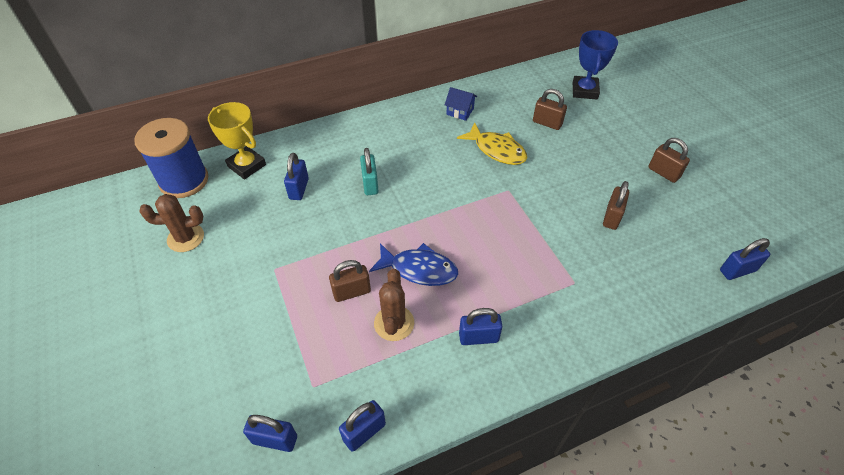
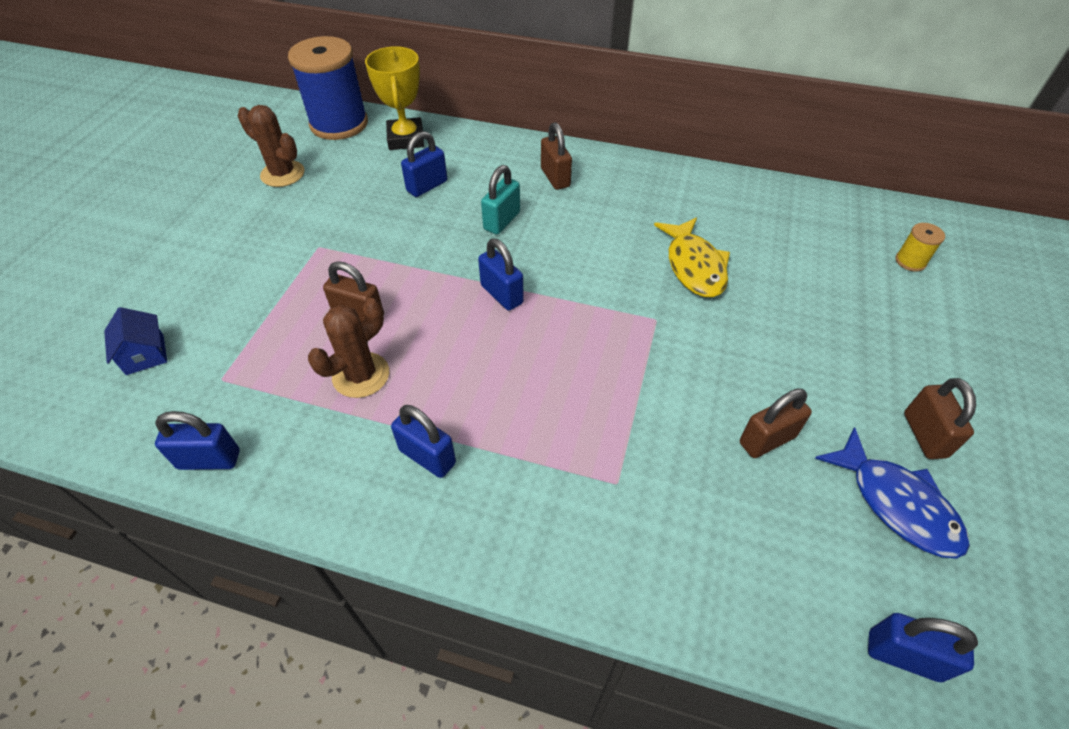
camera: 40 degrees right, 0 degrees up
(275, 439) = (137, 402): blue padlock -> blue padlock (501, 294)
(419, 269) = (450, 338): blue fish -> blue fish (896, 503)
(460, 111) = (696, 199): blue house -> blue house (145, 354)
(547, 123) = (803, 271): brown padlock -> brown padlock (555, 178)
(584, 91) = (910, 261): blue trophy -> yellow spool

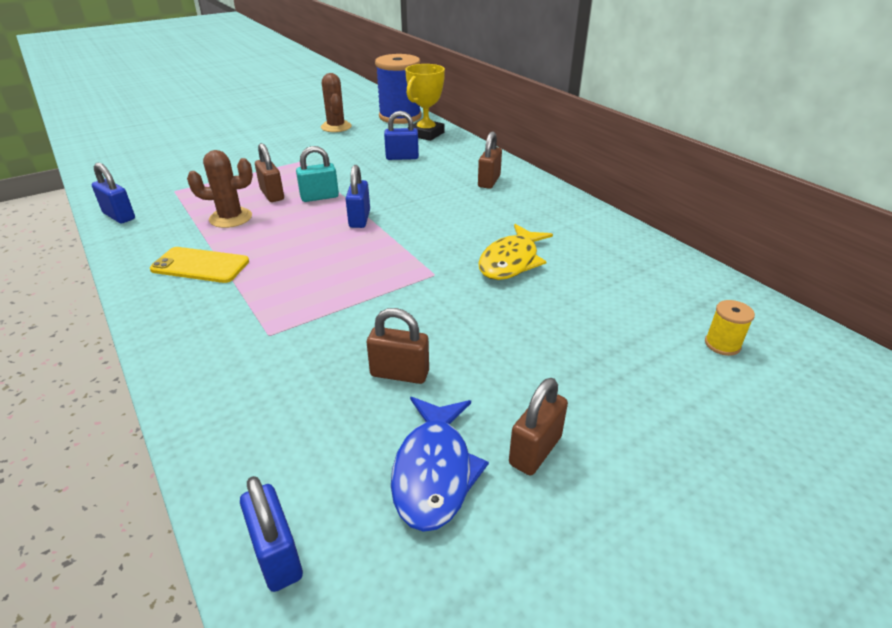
camera: 40 degrees right, 15 degrees down
(145, 354) = (163, 168): blue house -> none
(427, 456) = (200, 265): blue padlock -> yellow phone
(502, 221) = (418, 188): turquoise padlock -> turquoise padlock (319, 197)

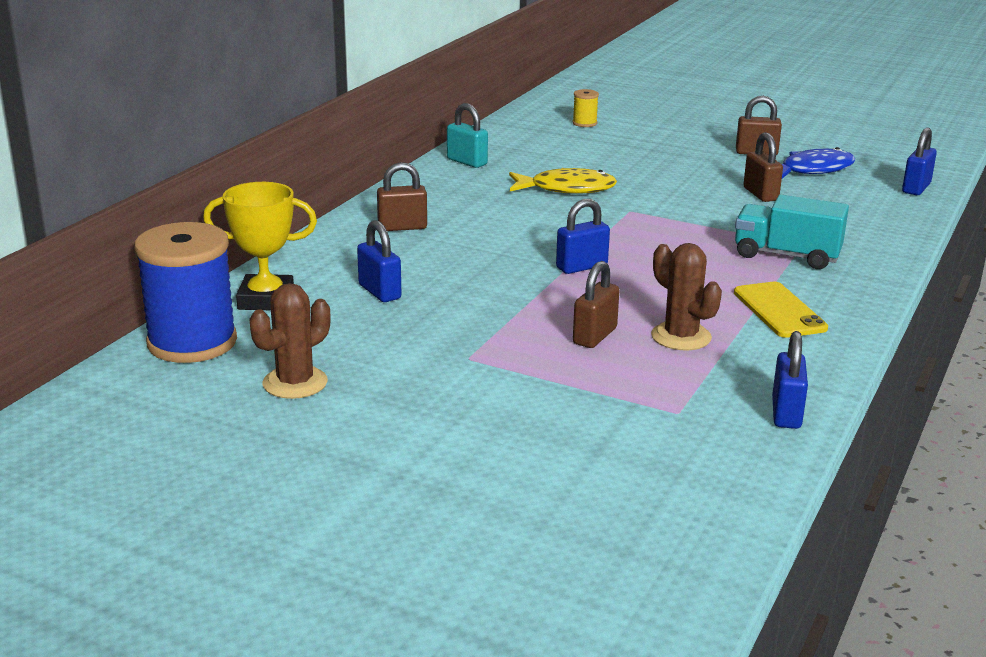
camera: 120 degrees left, 10 degrees down
(262, 314) = (786, 255): none -> turquoise truck
(319, 197) = (561, 305): turquoise padlock -> turquoise padlock (467, 162)

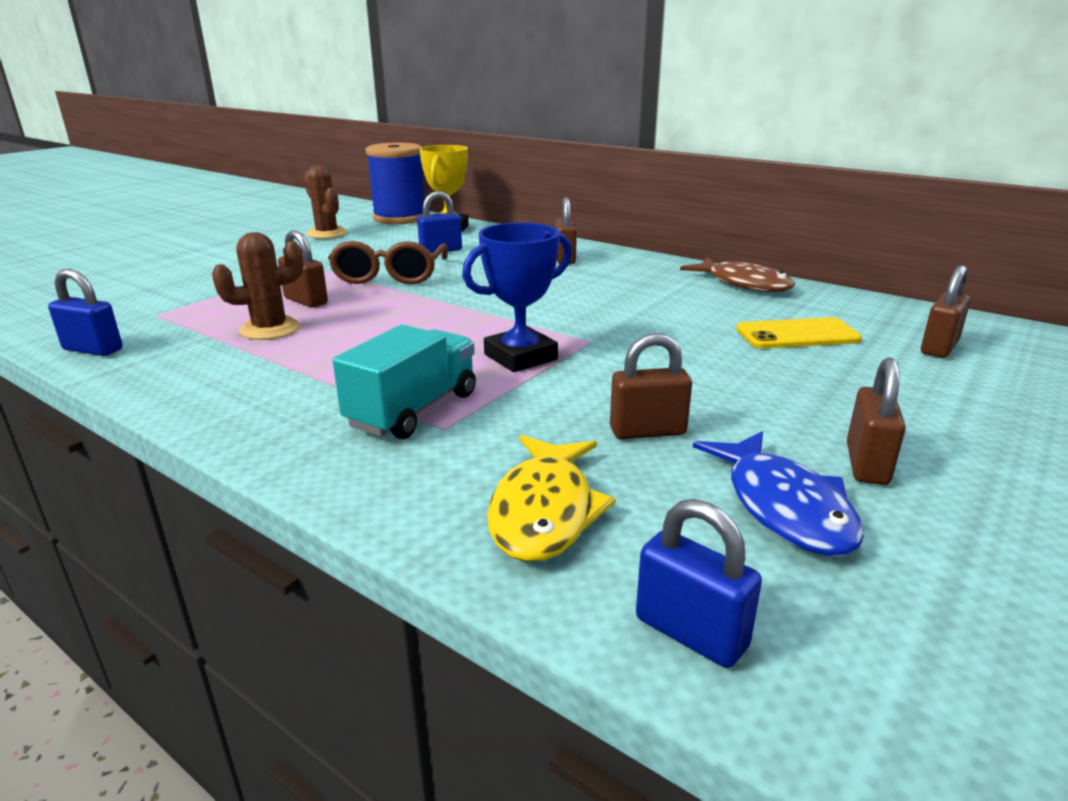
camera: 100 degrees right, 0 degrees up
(467, 162) = (743, 284): turquoise padlock -> brown fish
(490, 307) = (390, 275): none -> brown glasses
(566, 189) = (663, 318): yellow fish -> yellow fish (544, 511)
(581, 267) = (447, 308): blue padlock -> none
(584, 123) = (939, 348): yellow spool -> brown padlock
(676, 231) = (520, 357): none -> blue trophy
(779, 310) = (274, 379): yellow phone -> yellow phone (797, 334)

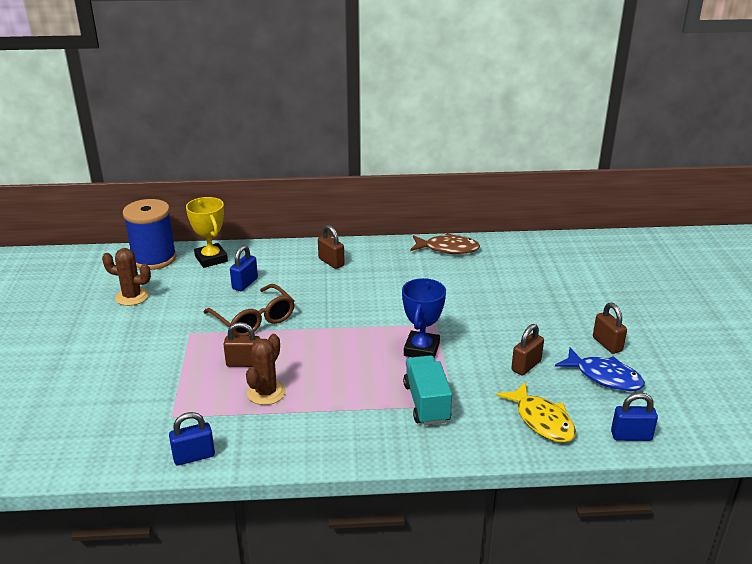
camera: 40 degrees left, 5 degrees up
(797, 334) = (511, 279): yellow phone -> none
(939, 348) = (568, 264): brown padlock -> none

